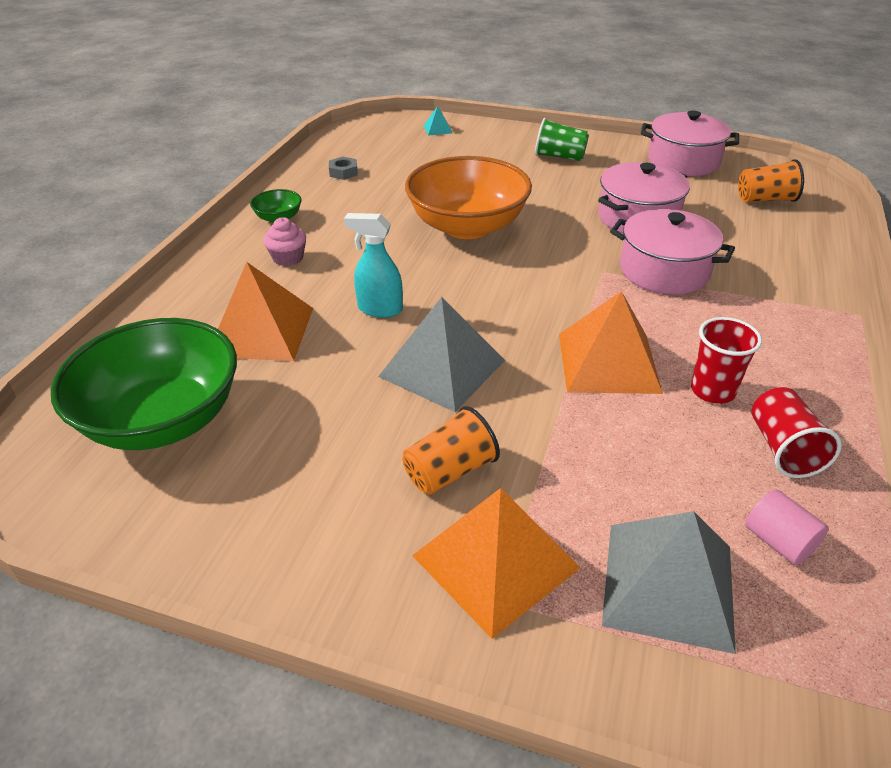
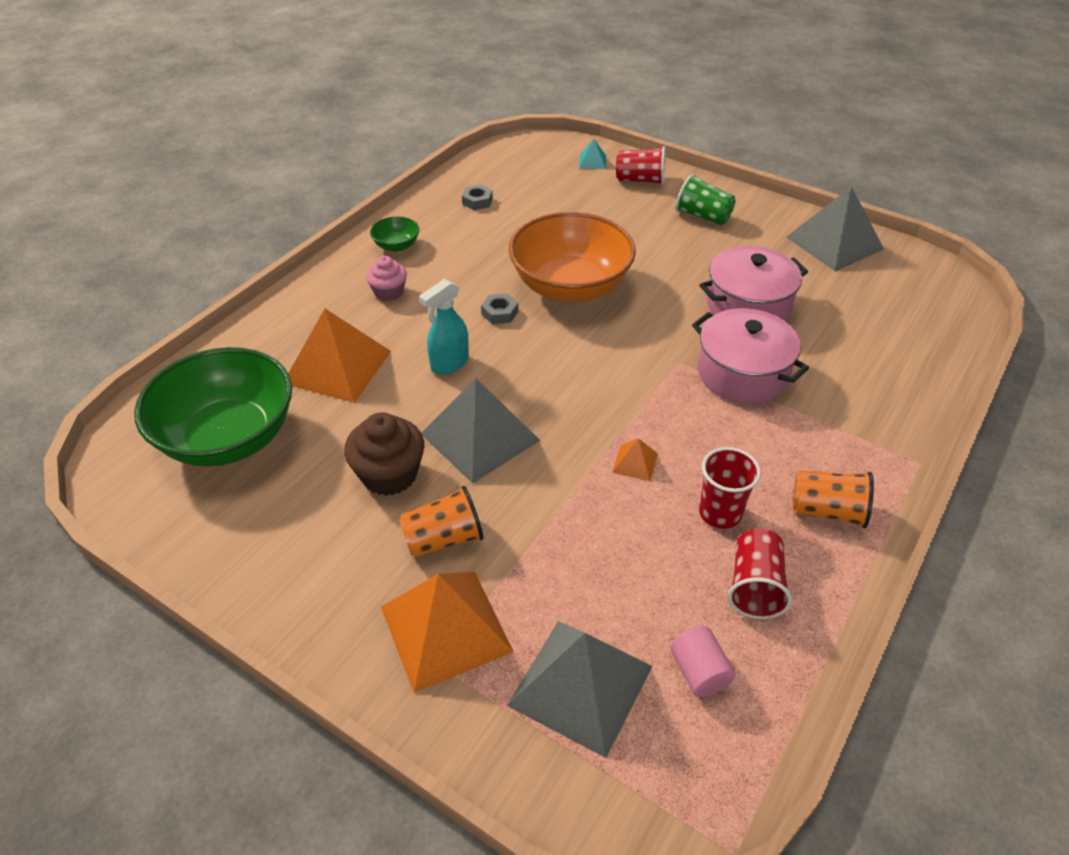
camera: 15 degrees right, 5 degrees up
(362, 421) = (389, 474): none -> brown cupcake
(379, 309) = (449, 364): turquoise spray bottle -> turquoise spray bottle turned 75 degrees counterclockwise
(409, 258) = (499, 313): none -> grey nut
(489, 137) = (640, 180): none -> red cup
(608, 362) = (635, 463): orange pyramid -> orange pyramid, size x0.44
(683, 161) = (834, 243): pink pot -> grey pyramid
(765, 199) = (898, 307): orange cup -> orange cup (827, 511)

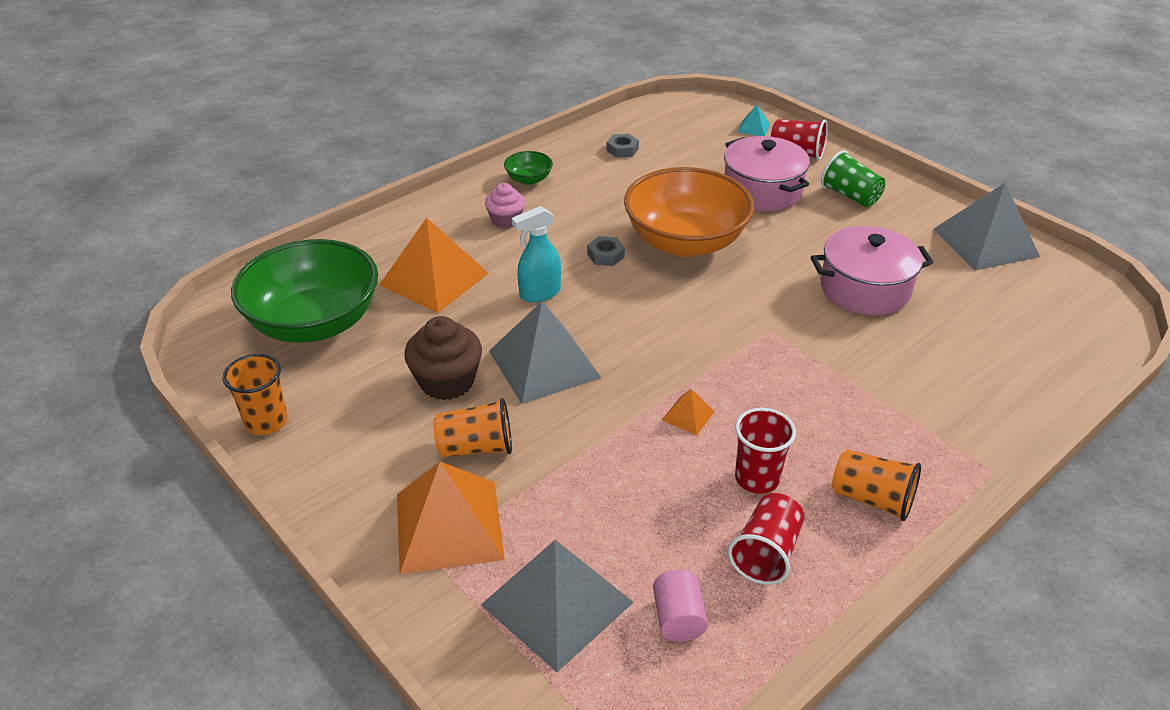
camera: 15 degrees right, 5 degrees down
(214, 557) = (266, 422): none -> orange cup
(742, 373) = (832, 352): pink pot -> pink pot (762, 191)

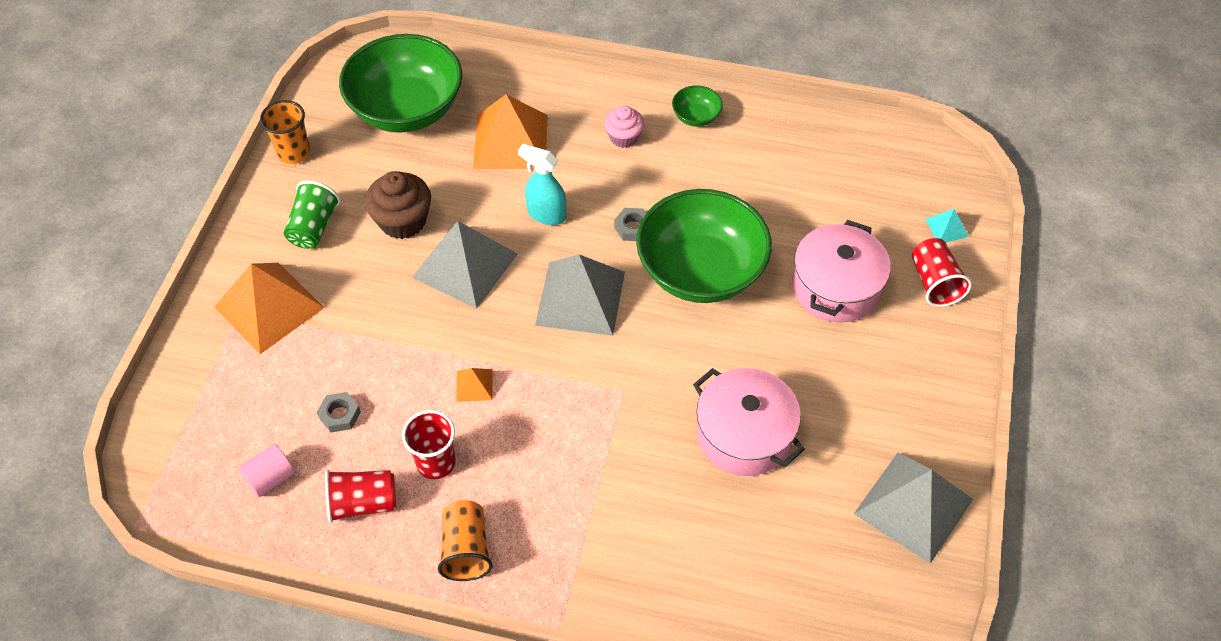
camera: 55 degrees right, 15 degrees up
(476, 447) = (349, 278): orange cup -> none
(557, 603) = (241, 403): grey pyramid -> grey pyramid (580, 298)
(622, 150) = (806, 152): grey nut -> grey nut (340, 415)
(685, 242) = (700, 271): orange bowl -> green bowl
(850, 196) = (894, 360): green cup -> green cup (314, 227)

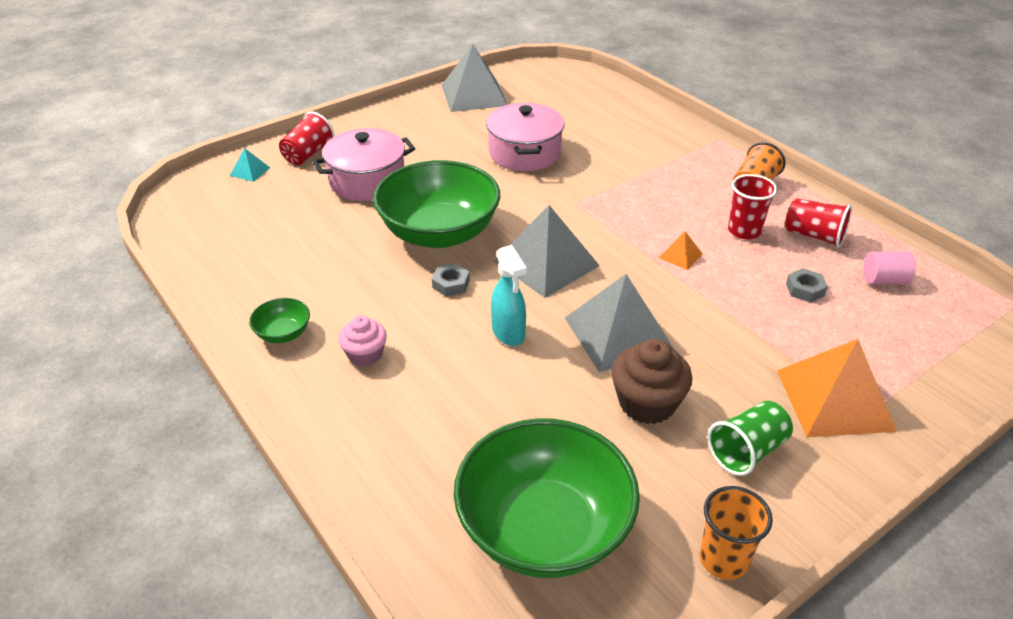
camera: 140 degrees left, 15 degrees down
(510, 141) = (470, 416): orange pyramid -> none

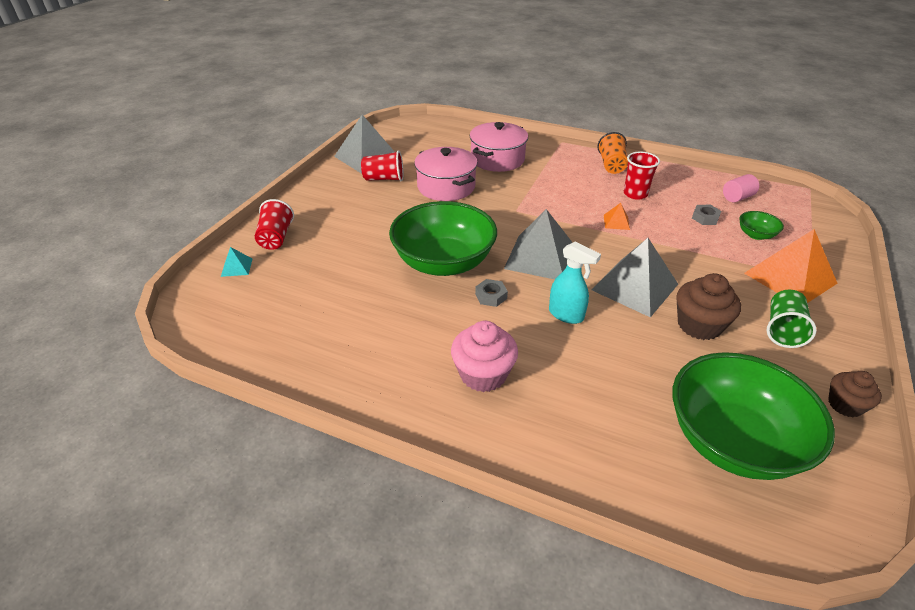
camera: 30 degrees left, 0 degrees up
(283, 333) = (401, 386): green bowl -> green bowl (756, 235)
(365, 354) = (483, 374): pink cupcake -> pink cupcake, size x1.56
(367, 181) = (348, 243): pink pot -> pink pot (497, 159)
(723, 559) = (845, 405): orange cup -> brown cupcake
(814, 236) = (675, 184): red cup -> red cup (384, 179)

